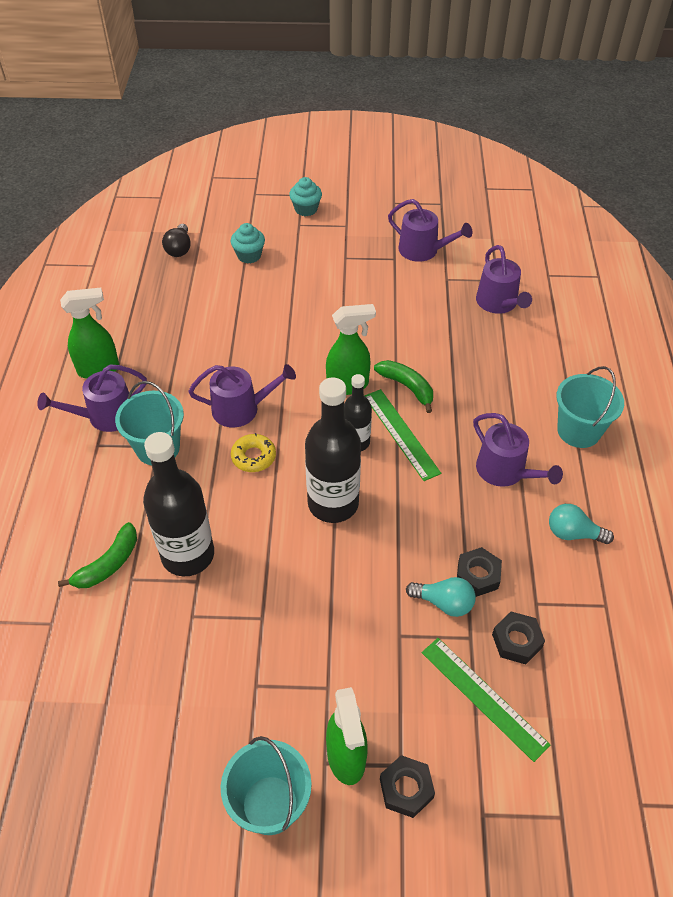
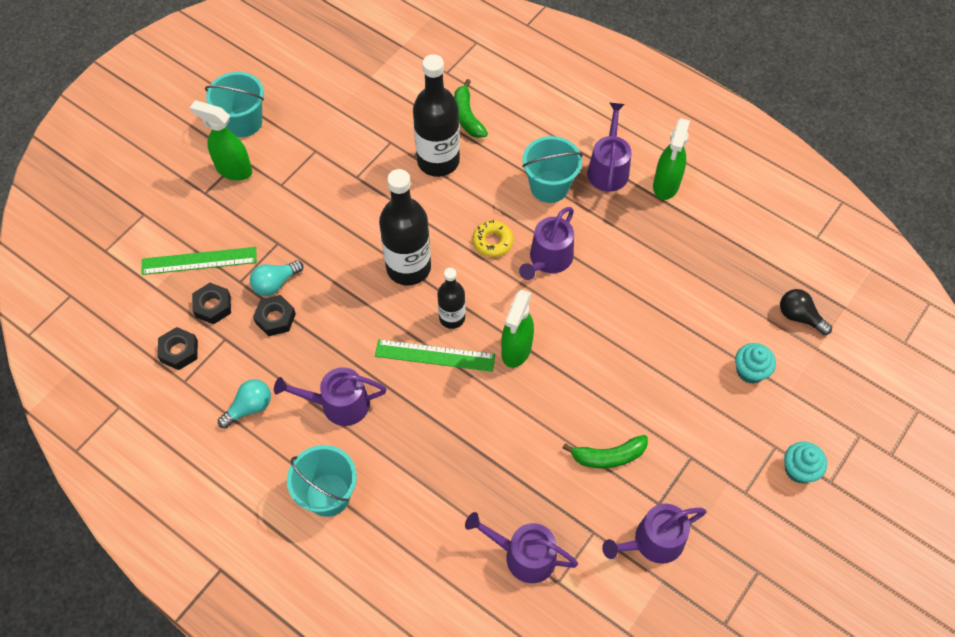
camera: 125 degrees right, 10 degrees up
(406, 789) = (191, 187): black nut -> black nut (179, 351)
(407, 387) = (479, 394): green banana -> green banana (608, 456)

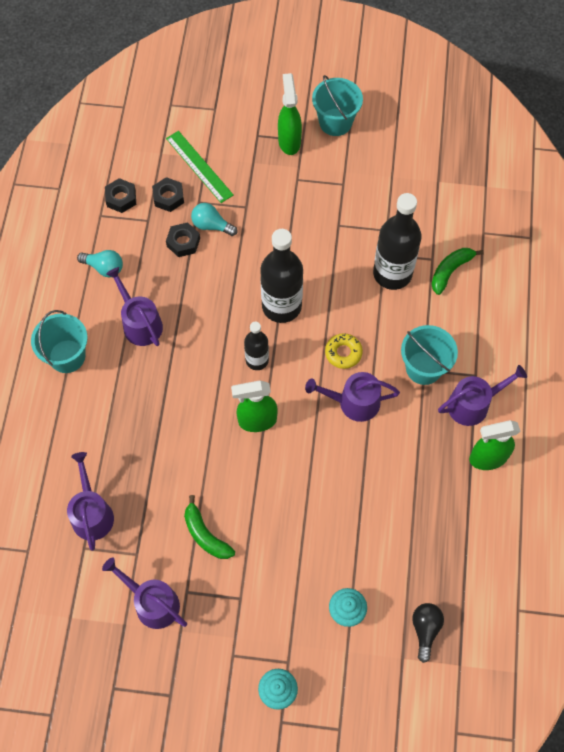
camera: 60 degrees right, 5 degrees up
(435, 355) = (218, 365): green ruler -> none

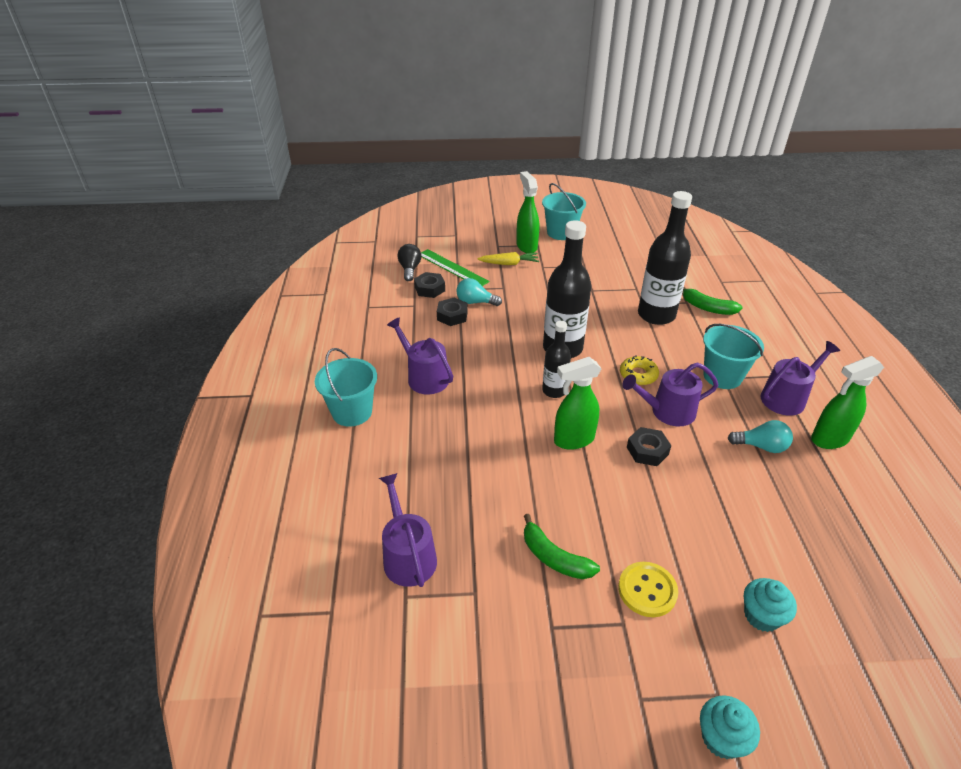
camera: 10 degrees left, 25 degrees down
(104, 268) = (378, 341): turquoise light bulb -> turquoise light bulb (761, 446)
(121, 198) = (385, 294): black nut -> black nut (647, 451)
(152, 602) = (511, 648): purple watering can -> none
(262, 168) = (509, 264): none -> yellow carrot
(268, 575) = (647, 590): none -> yellow button
(425, 629) = (868, 621): black light bulb -> black light bulb (410, 269)
(450, 271) = (707, 308): green banana -> green banana turned 90 degrees counterclockwise

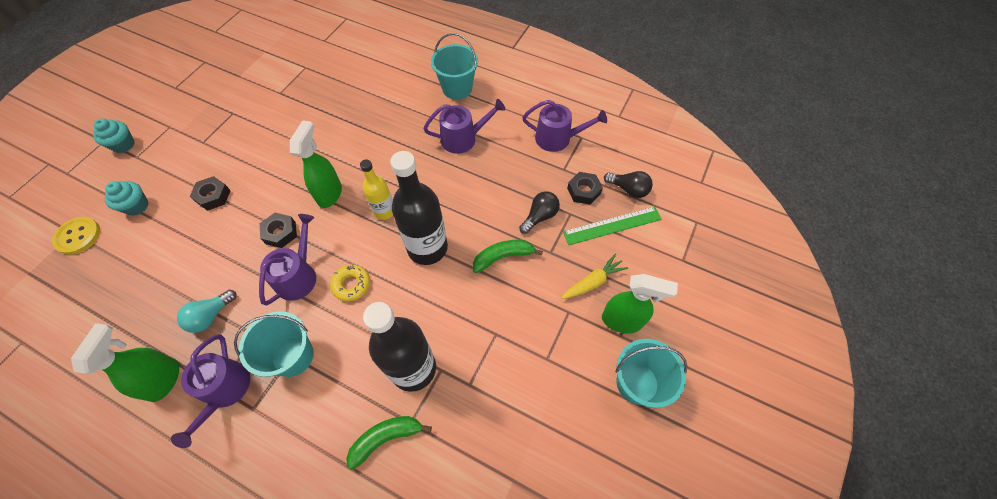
camera: 120 degrees right, 20 degrees up
(408, 556) = (326, 76): purple watering can -> purple watering can (557, 138)
(452, 316) = (529, 189): black nut -> black nut (213, 196)
(475, 302) = (539, 216): turquoise light bulb -> black light bulb
(509, 264) = (593, 282): yellow carrot -> yellow carrot turned 150 degrees counterclockwise
(554, 391) = (384, 211): black bottle -> yellow bottle
(554, 557) = (263, 134): green banana -> green banana (503, 257)
(647, 590) = (204, 163): yellow button -> yellow button (78, 236)

